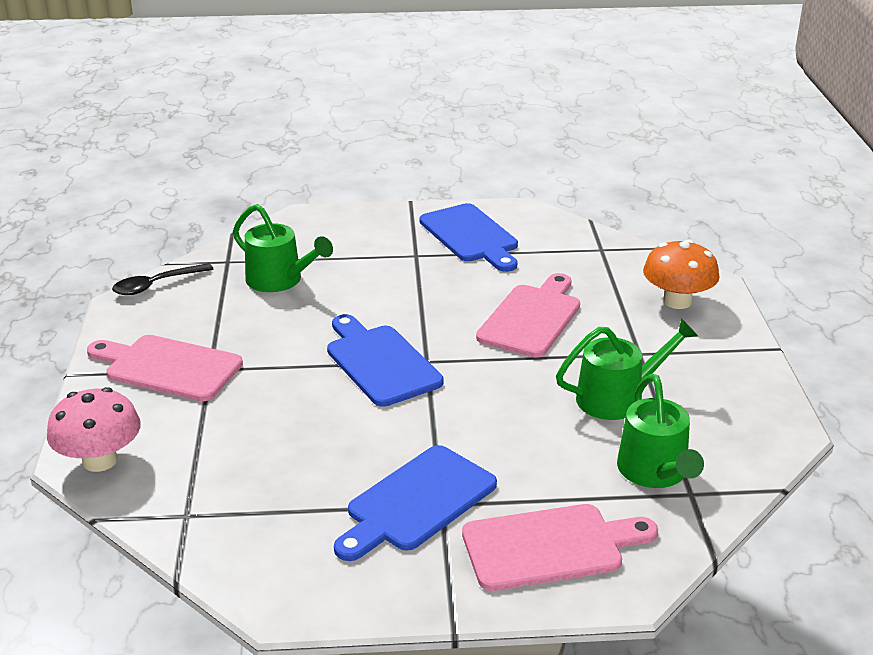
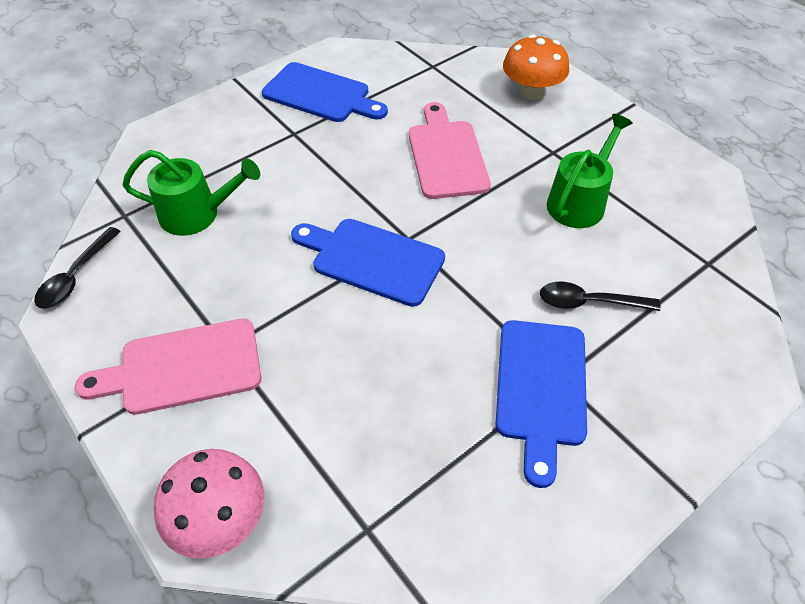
camera: 35 degrees left, 20 degrees up
(533, 468) = (589, 302): none -> black spoon
(550, 547) = (673, 371): pink cutting board -> none
(655, 472) = (669, 257): green watering can -> none

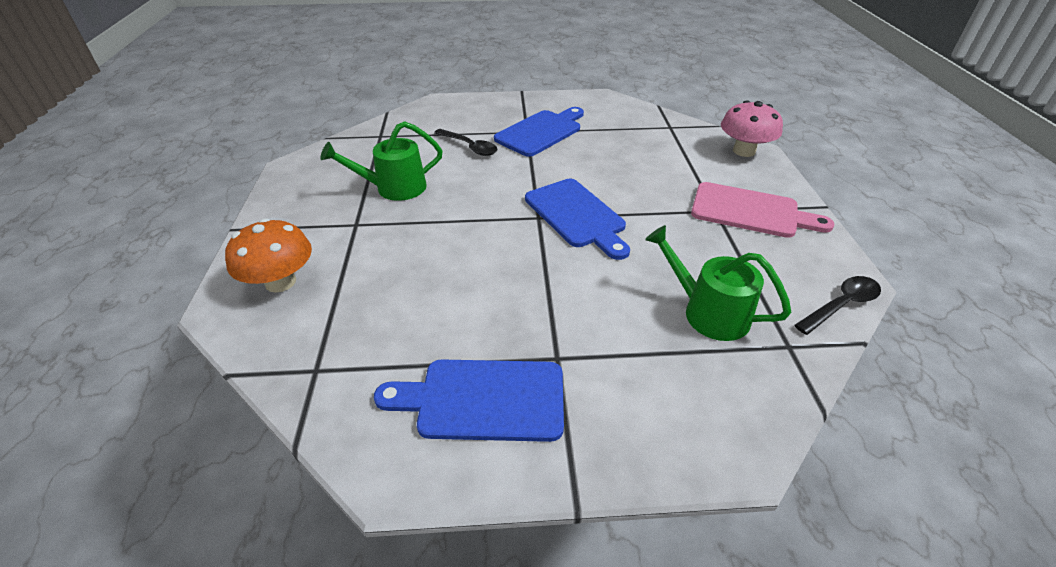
camera: 145 degrees left, 10 degrees down
(320, 95) = (483, 399): blue cutting board -> blue cutting board turned 60 degrees counterclockwise
(446, 155) = (437, 260): pink cutting board -> none

